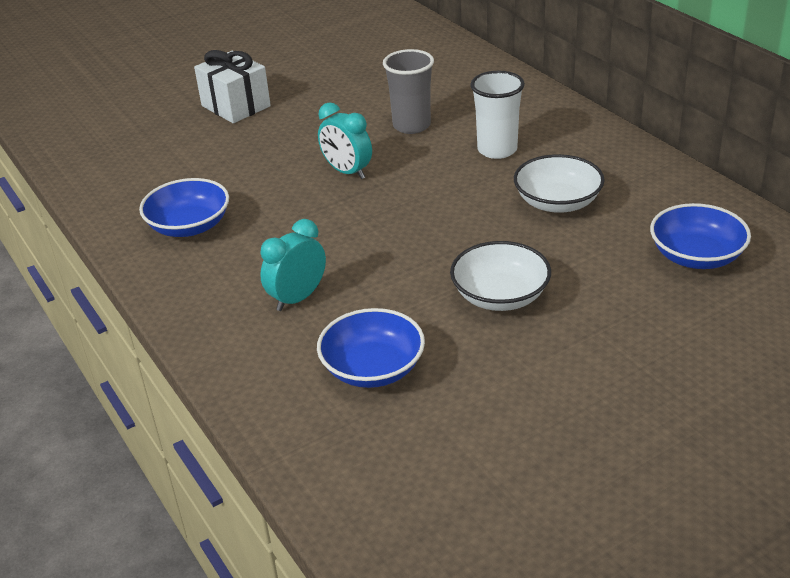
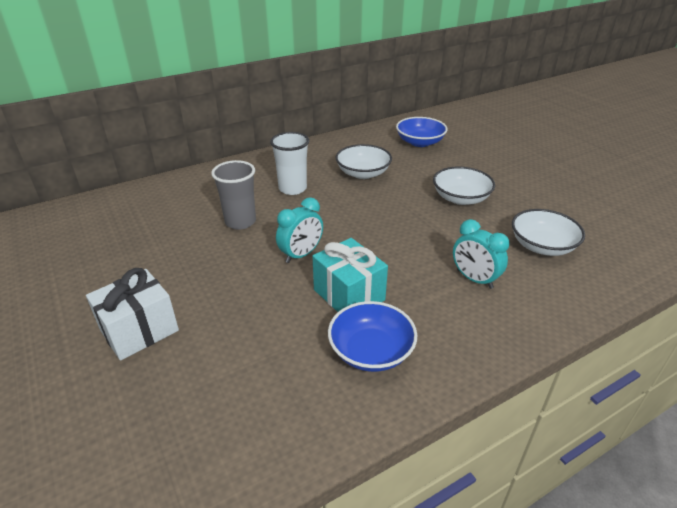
camera: 90 degrees left, 0 degrees up
(274, 208) = (349, 295): none -> turquoise gift
(373, 368) = (542, 246): blue bowl -> white bowl

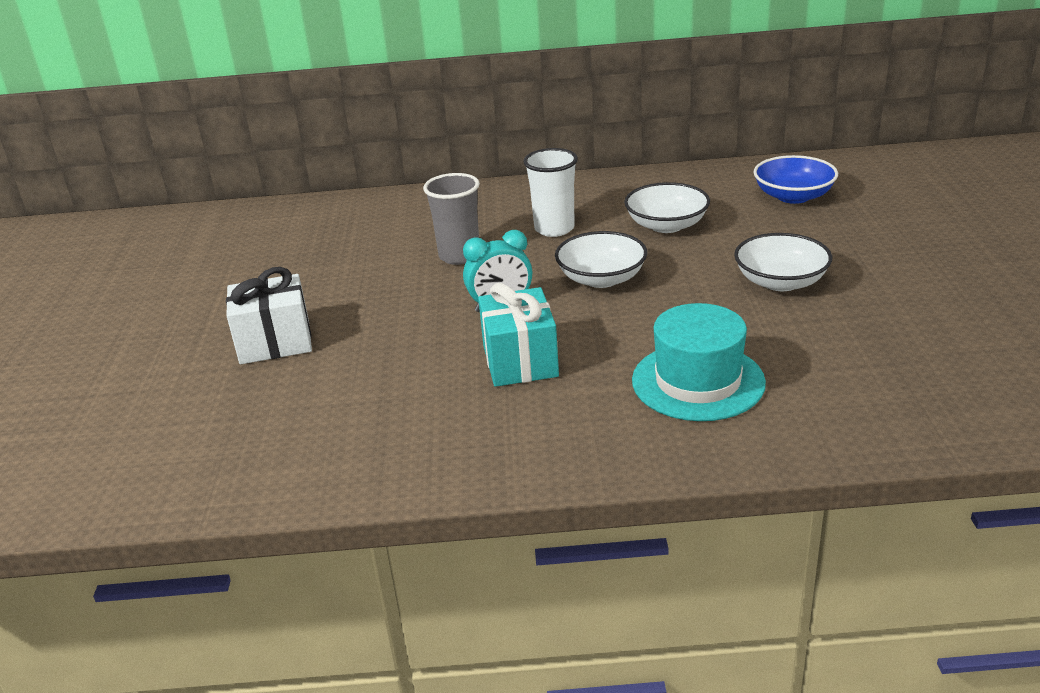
camera: 30 degrees right, 5 degrees down
(371, 351) = (495, 422): blue bowl -> none
(474, 279) = (698, 381): turquoise clock -> turquoise hat
(542, 246) = (842, 365): white bowl -> white bowl (601, 278)

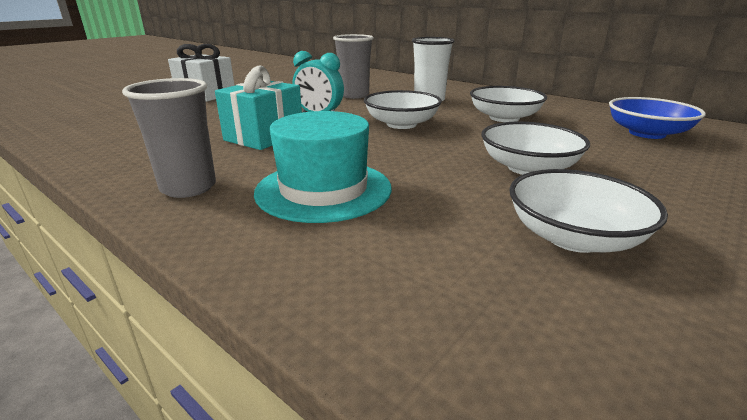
camera: 40 degrees right, 5 degrees down
(602, 441) = (188, 187): none -> grey cup
(888, 329) = (573, 237): none -> white bowl

